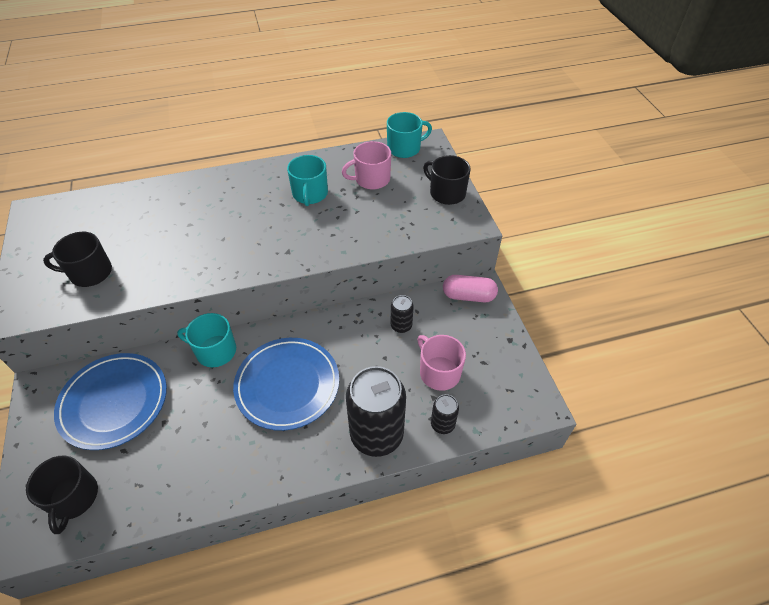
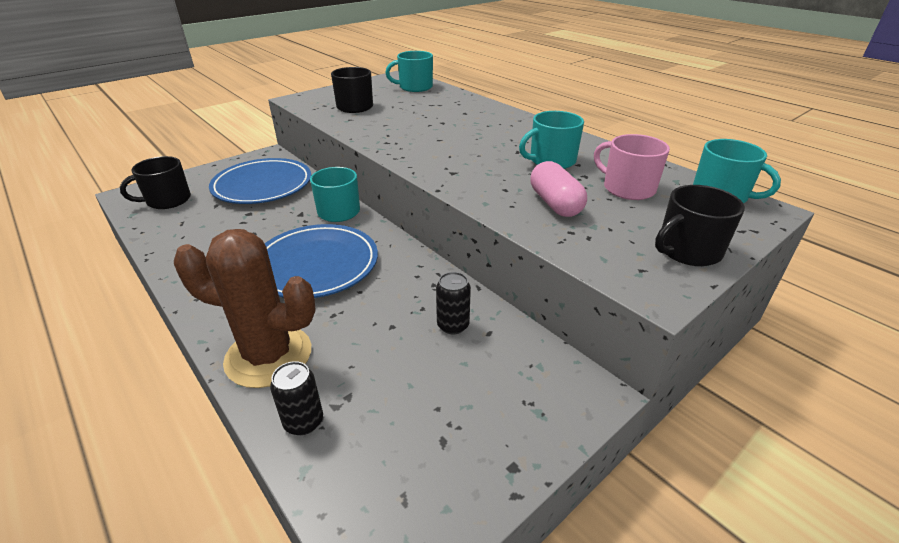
camera: 65 degrees right, 15 degrees down
(82, 212) = (415, 87): none -> turquoise mug
(376, 434) = (268, 356): black can -> brown cactus
(439, 372) = (395, 389): pink mug -> none
(446, 193) = (687, 250): black mug -> black mug turned 135 degrees counterclockwise
(468, 296) = (562, 381): pink capsule -> pink capsule (555, 204)

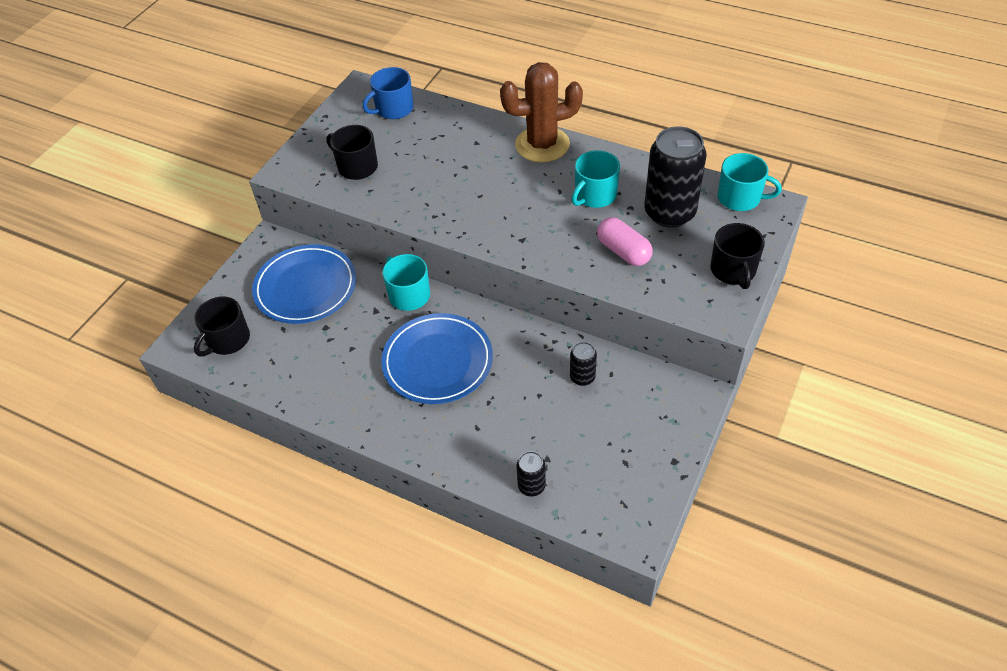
camera: 20 degrees left, 15 degrees up
(268, 356) = (469, 452): brown cactus -> brown cactus (542, 145)
(415, 87) = (393, 109): turquoise mug -> blue mug
(627, 188) = (669, 213): pink mug -> black can
(687, 250) = (733, 270): black mug -> black mug turned 45 degrees counterclockwise

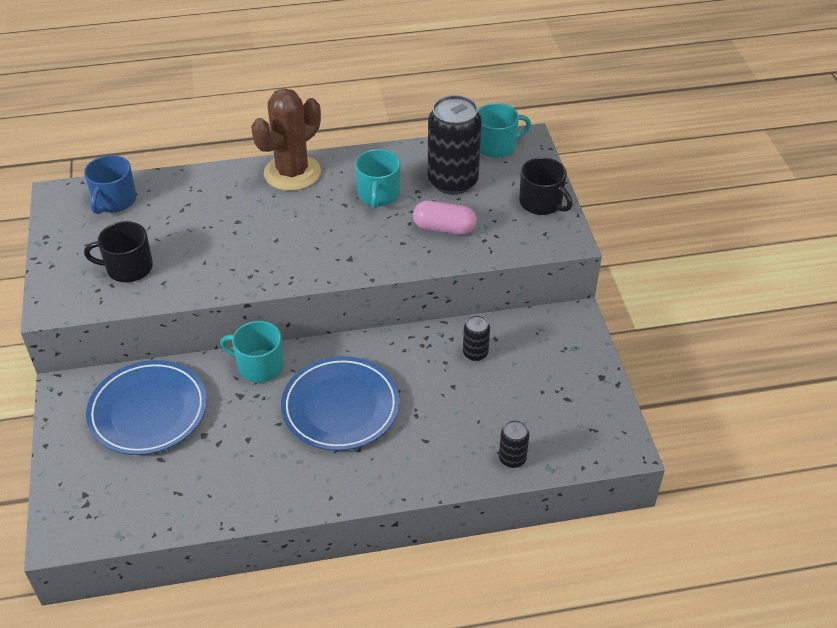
camera: 40 degrees left, 5 degrees down
(227, 340) = (110, 500): black mug -> none

